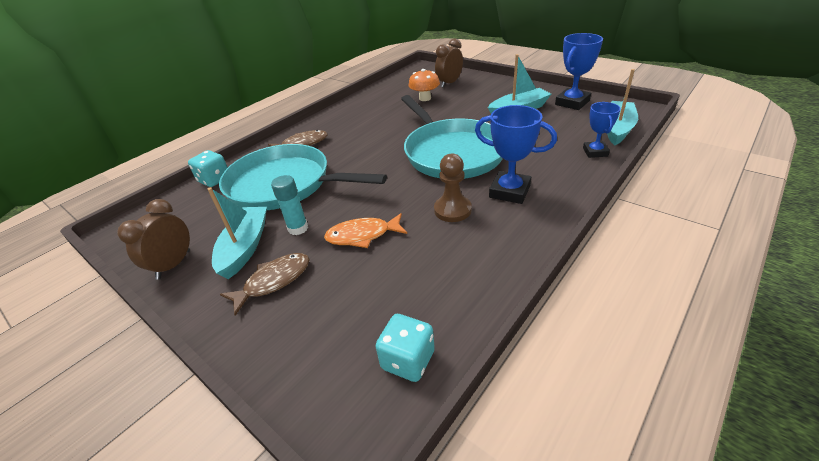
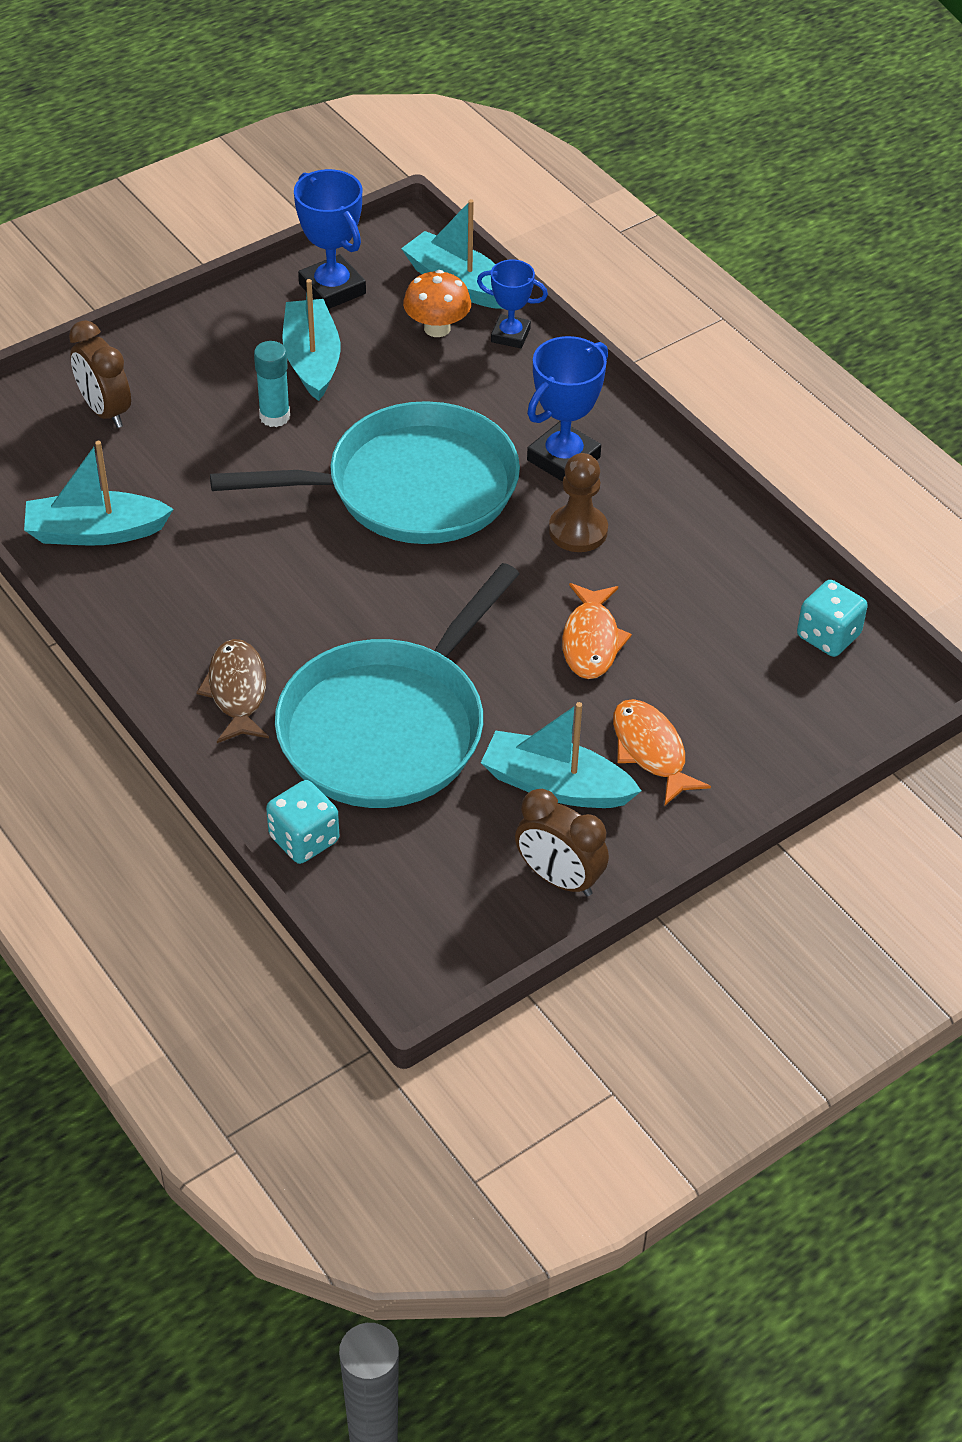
camera: 80 degrees left, 10 degrees up
(273, 281) = (651, 751): brown fish -> orange fish
(298, 228) = (536, 716): turquoise glue stick -> turquoise glue stick (274, 416)
(382, 98) = (96, 532): none -> turquoise boat
(425, 98) = (155, 467): orange mushroom -> orange mushroom (437, 328)

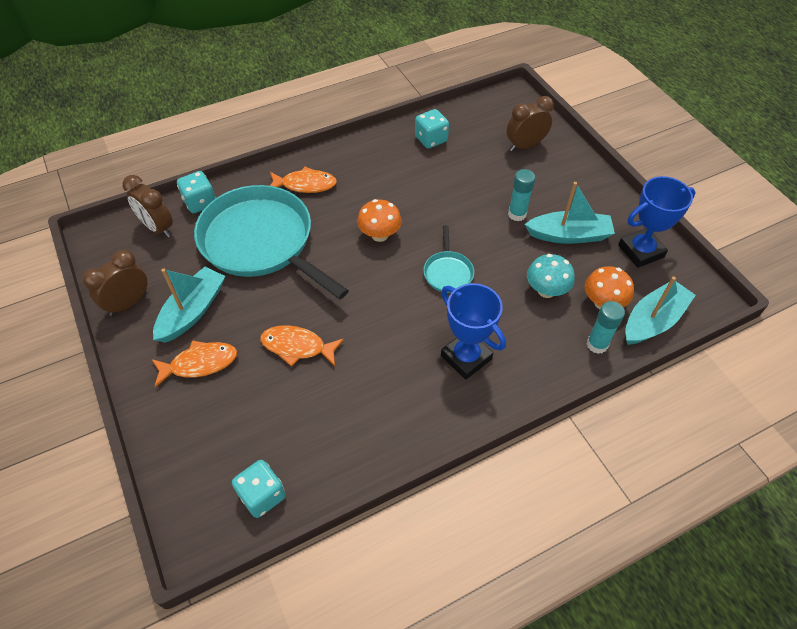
camera: 100 degrees right, 5 degrees up
(96, 532) = (431, 139): turquoise boat -> turquoise dice
(237, 691) = (305, 185): brown fish -> orange fish
(346, 575) = (379, 235): none -> orange mushroom
(379, 887) = (158, 228): none -> brown clock
(412, 487) = (448, 272): turquoise pan -> turquoise pan, size x0.43
(426, 383) = (546, 290): none -> turquoise mushroom
(510, 335) = (597, 344): blue trophy -> turquoise glue stick
(578, 531) = (396, 355): brown pawn -> none

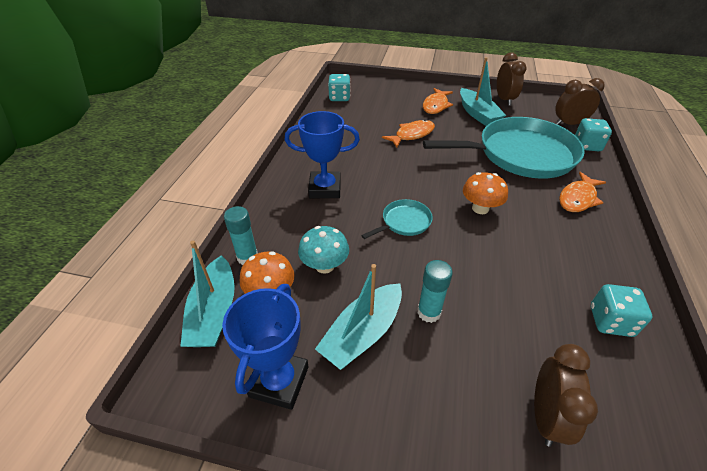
camera: 130 degrees right, 10 degrees down
(448, 272) = (404, 222): turquoise pan -> turquoise pan turned 105 degrees clockwise

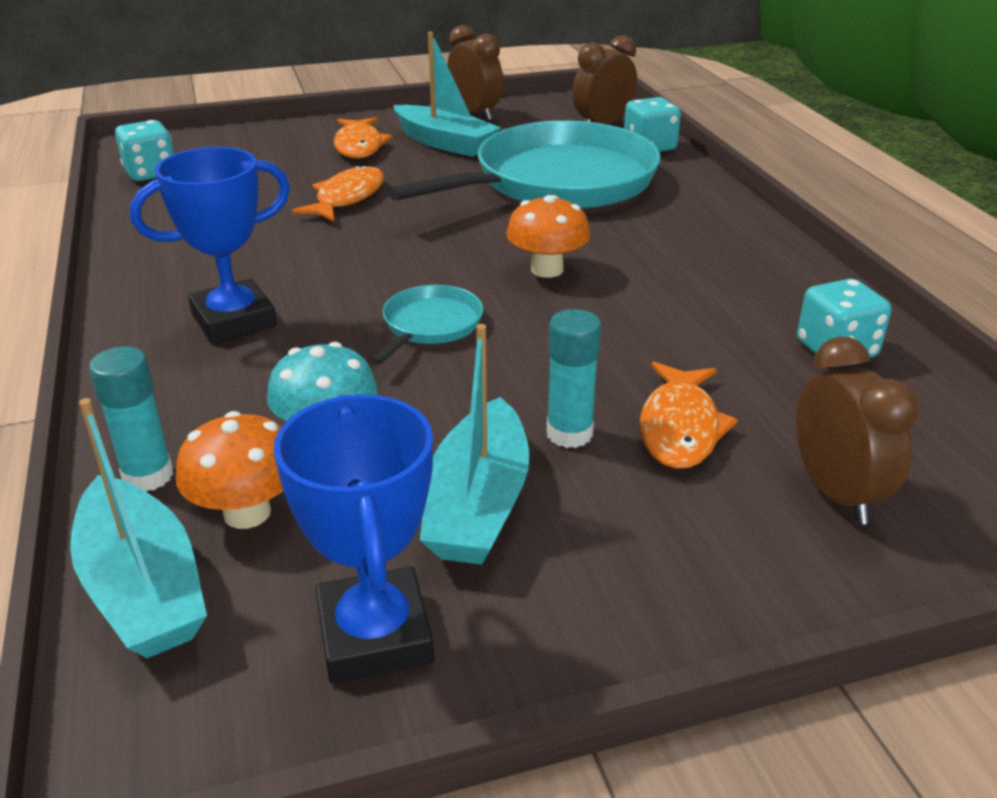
camera: 30 degrees left, 10 degrees down
(578, 198) = (685, 216): orange fish -> orange fish (680, 427)

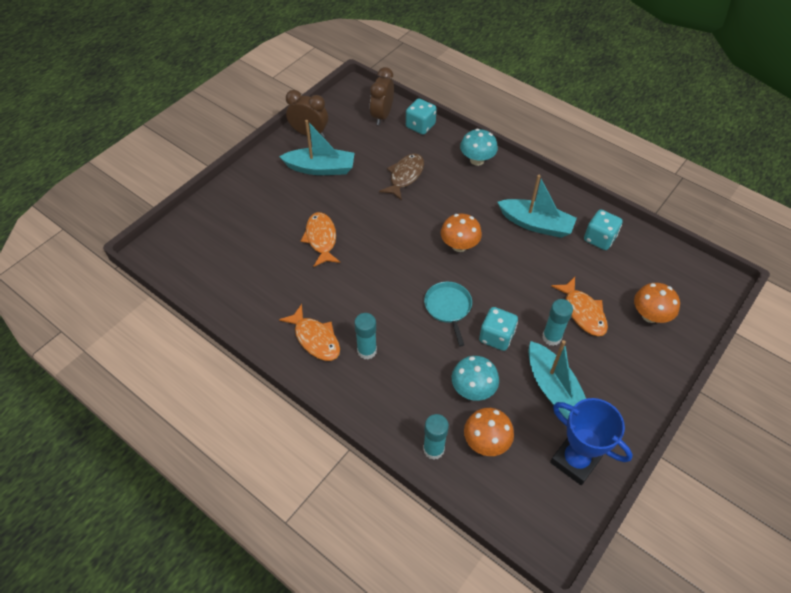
camera: 35 degrees left, 20 degrees up
(143, 588) = (489, 493): turquoise boat -> turquoise boat (536, 224)
(151, 173) = (196, 270): turquoise dice -> turquoise dice (496, 337)
(234, 320) = (367, 351): blue trophy -> turquoise glue stick
(359, 146) = (280, 192): orange fish -> orange fish (315, 338)
(558, 181) = (405, 176): turquoise pan -> brown fish
(700, 199) = (477, 160): none -> turquoise mushroom
(835, 493) = (650, 315): brown clock -> orange mushroom

